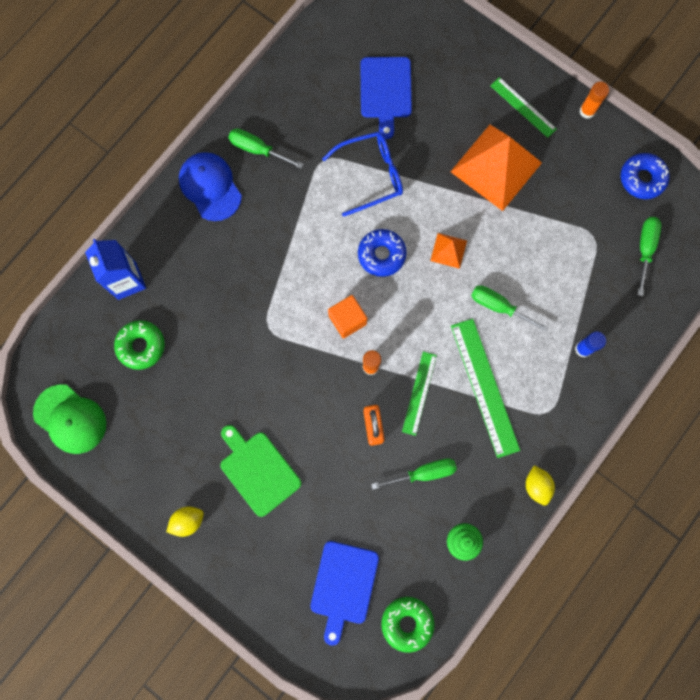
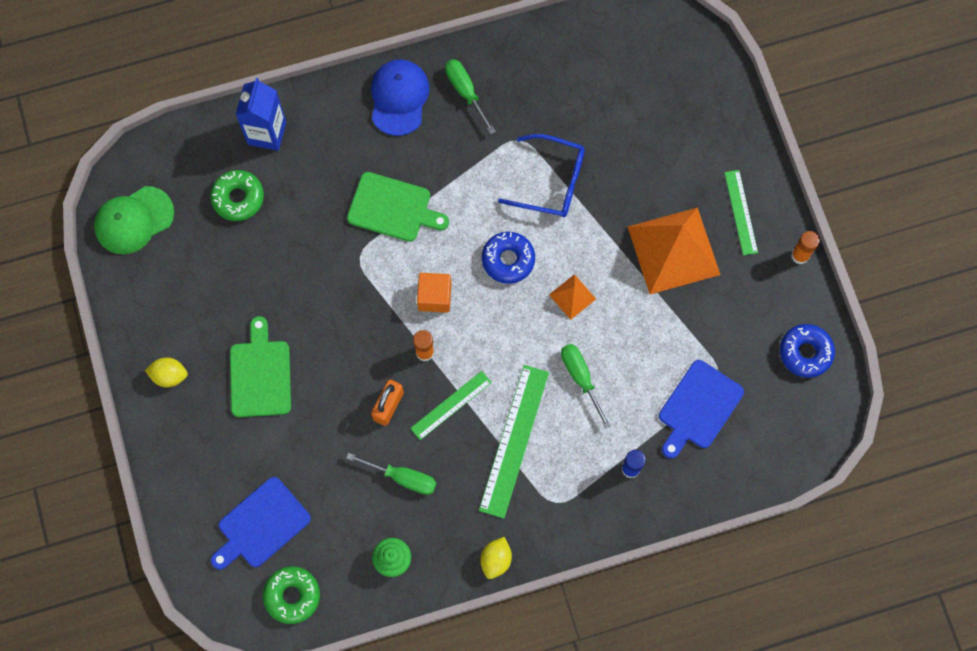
camera: 35 degrees right, 5 degrees down
(70, 419) = (134, 220): green cap -> green cap turned 75 degrees clockwise
(267, 274) = (393, 208): none -> green cutting board
(385, 91) = (622, 114): blue cutting board -> blue cutting board (698, 408)
(645, 249) = (758, 419): green screwdriver -> none

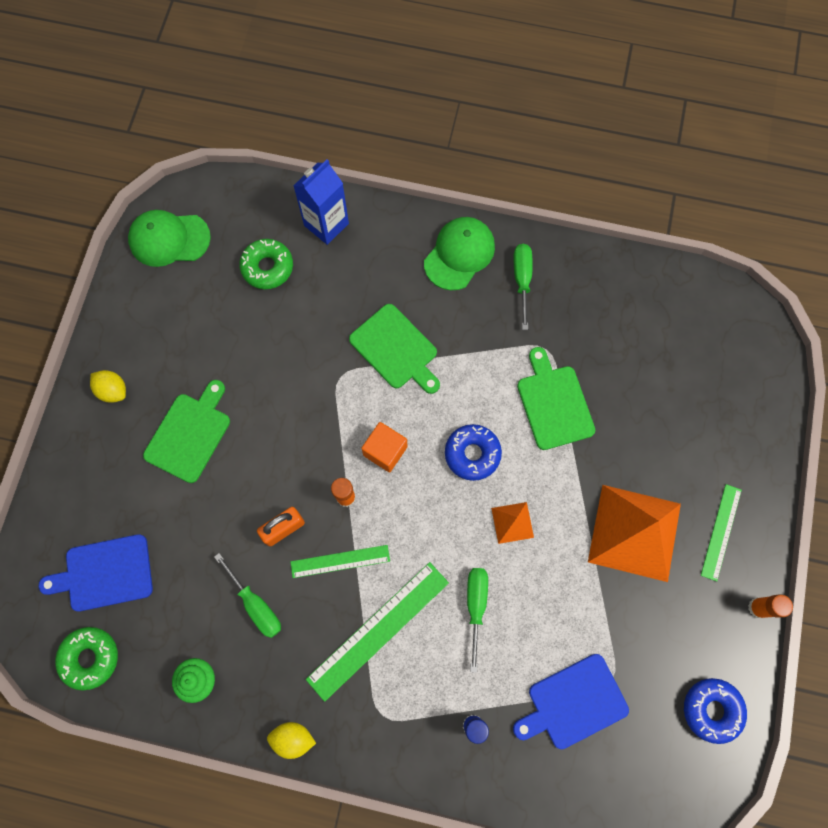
camera: 30 degrees right, 0 degrees up
(399, 98) = (459, 254): blue cap -> green cap
(496, 560) = (293, 738): yellow lemon -> yellow lemon turned 45 degrees clockwise
(551, 182) = (554, 403): blue glasses -> green cutting board

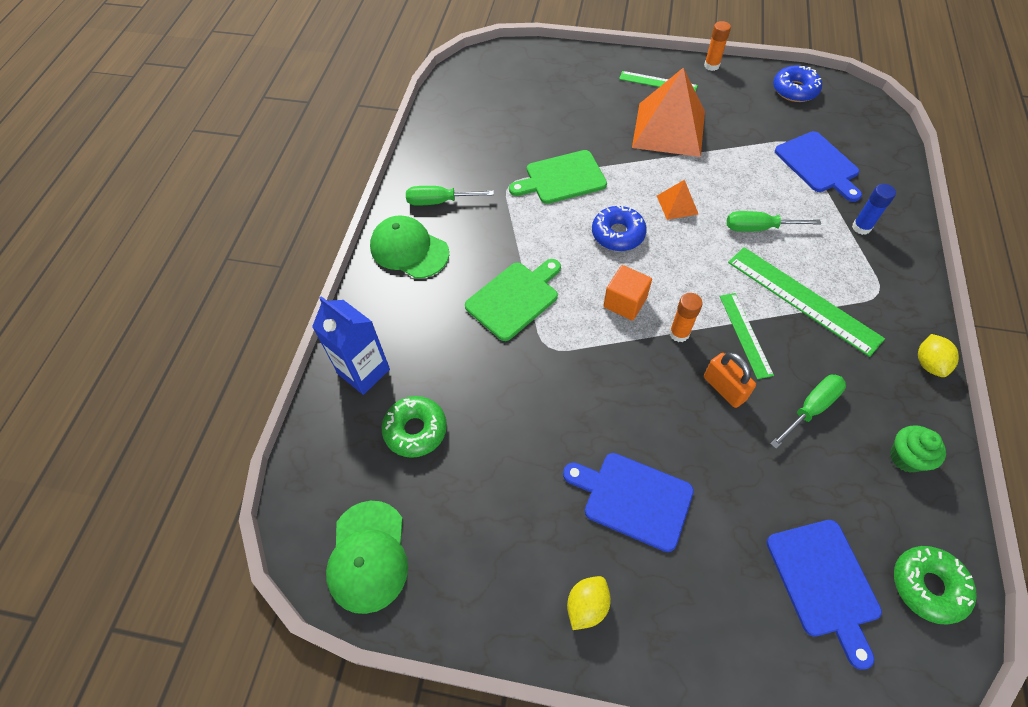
camera: 90 degrees left, 15 degrees down
(190, 434) = (633, 499): green cutting board -> blue cutting board

